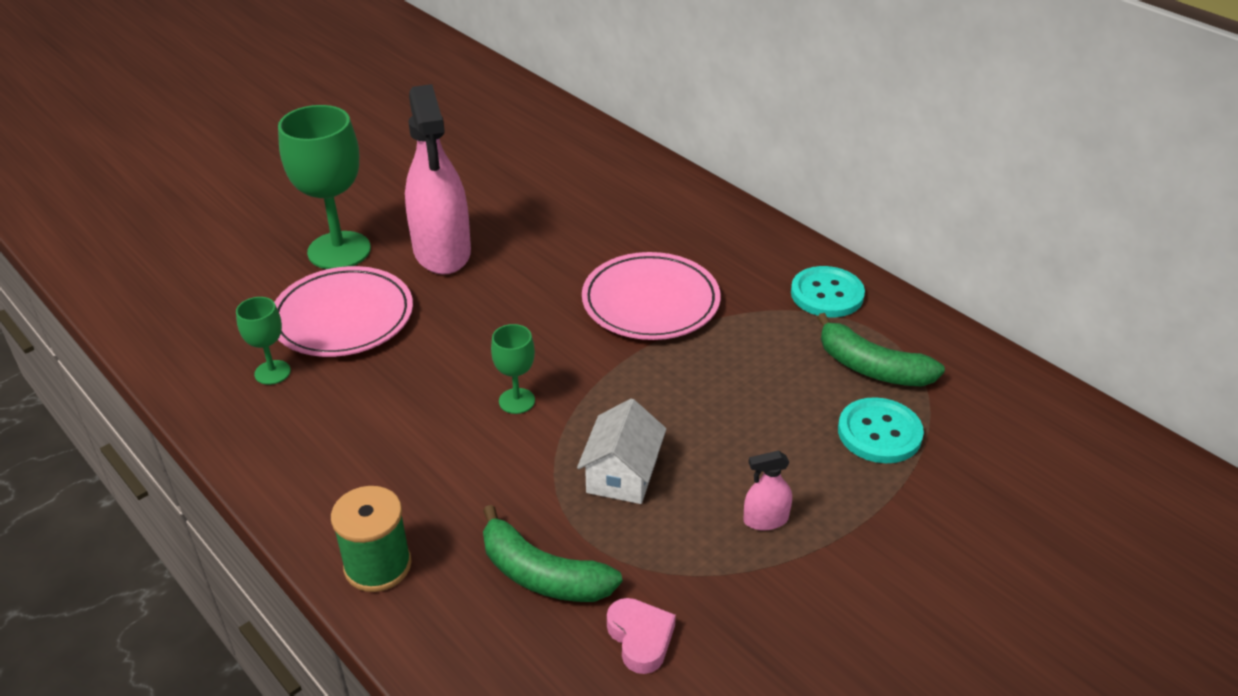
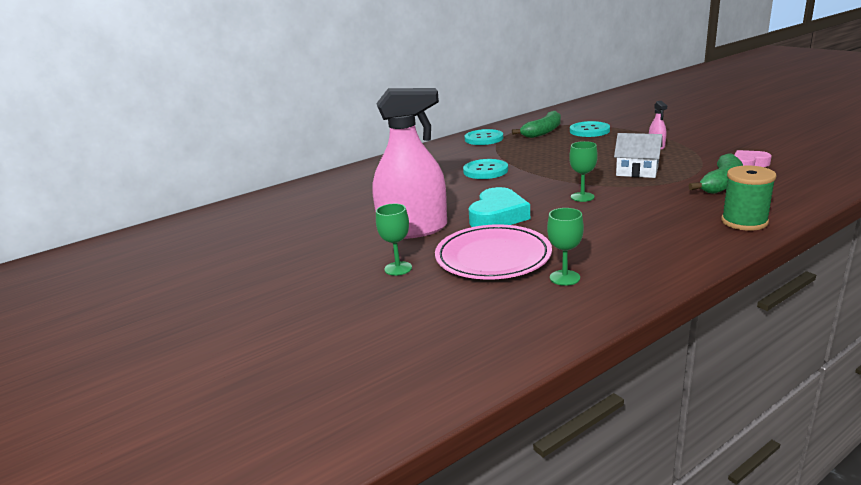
camera: 80 degrees left, 15 degrees down
(339, 251) = (398, 268): green goblet -> green goblet, size x0.50
(465, 318) = (498, 216): none -> turquoise heart
(650, 302) = (485, 171): pink plate -> turquoise button

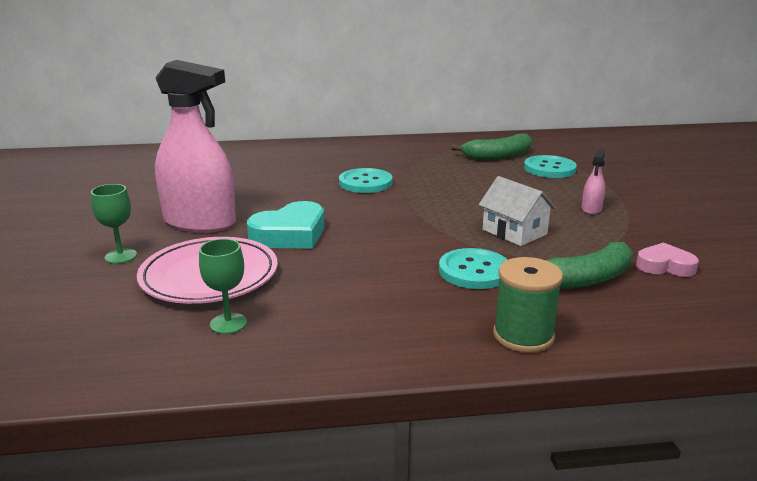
camera: 25 degrees right, 0 degrees up
(484, 139) = (426, 147): turquoise button -> turquoise button (474, 271)
(582, 197) = (404, 242): green goblet -> none

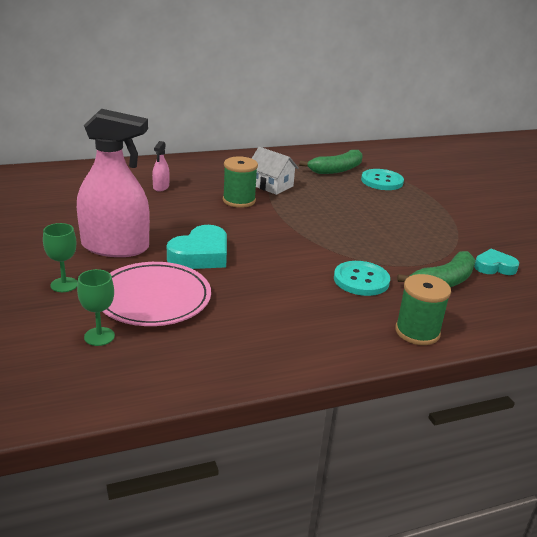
camera: 15 degrees left, 5 degrees up
(228, 323) = (193, 340): green goblet -> green goblet (99, 336)
(365, 183) = (239, 200): turquoise button -> green spool
(514, 232) = (377, 243): white house -> white house (271, 185)
(591, 209) = (426, 219): pink spray bottle -> pink spray bottle (161, 187)
(664, 266) = (494, 267): pink heart -> turquoise heart

